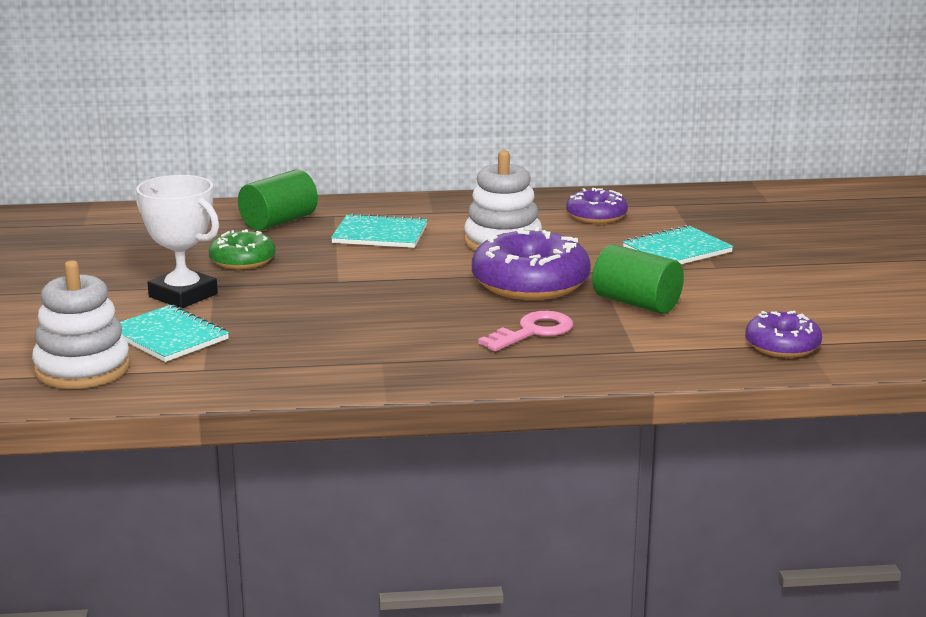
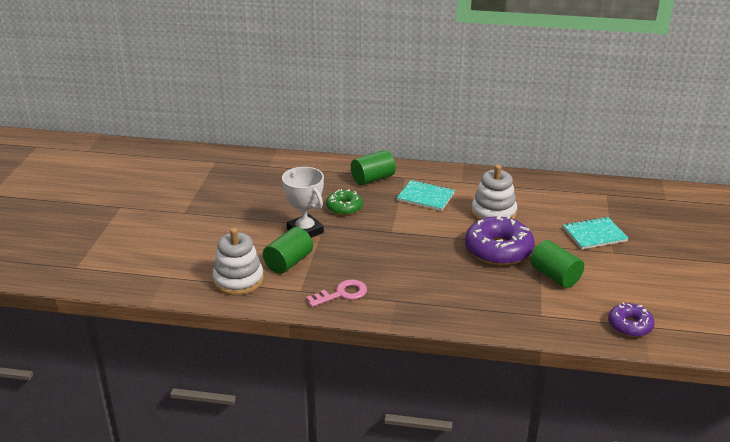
camera: 15 degrees right, 10 degrees up
(168, 336) = (288, 262): turquoise notebook -> green cylinder
(533, 332) = (487, 290): pink key -> pink key (342, 294)
(596, 216) = (556, 198): purple donut -> none

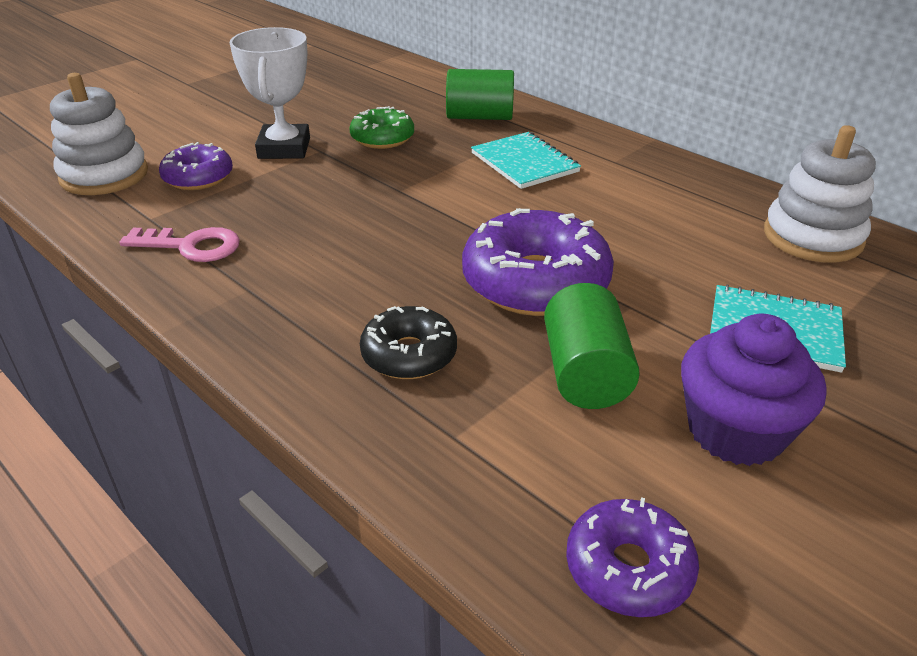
camera: 35 degrees right, 5 degrees up
(288, 262) = (198, 177): green cylinder -> purple donut
(491, 296) = (409, 354): none -> black donut
(493, 213) = (608, 222): white stacking toy -> white stacking toy (812, 237)
(617, 274) = (735, 431): none -> purple cupcake

